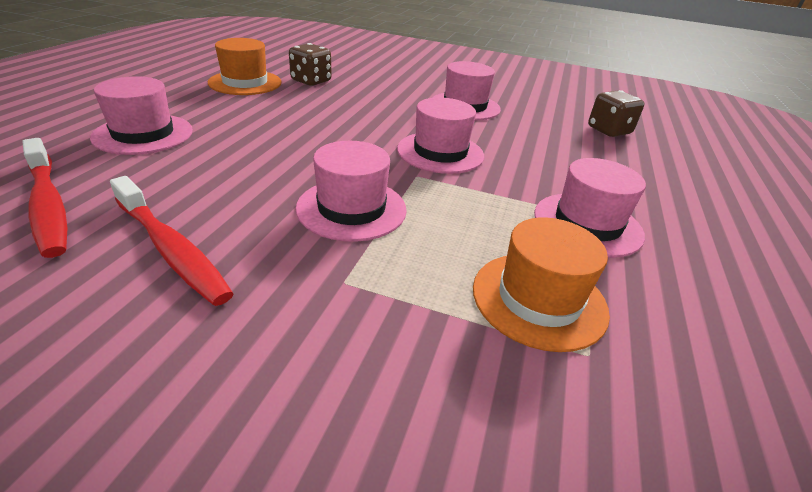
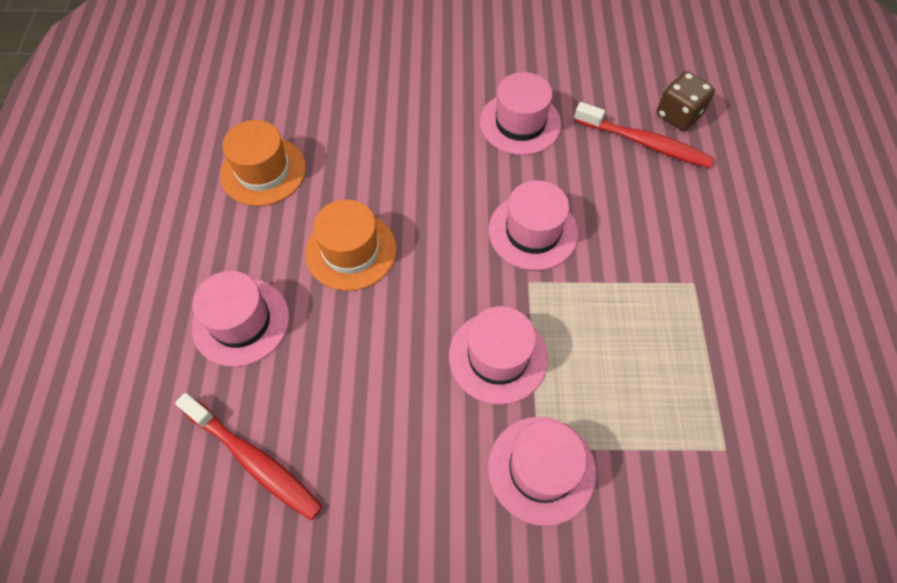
camera: 15 degrees left, 25 degrees up
(171, 249) = (392, 468): red toothbrush -> red toothbrush (645, 143)
(311, 81) = (331, 135): brown dice -> none
(539, 299) = (680, 407): orange hat -> orange hat (351, 251)
(587, 224) = (693, 296): pink hat -> pink hat (541, 469)

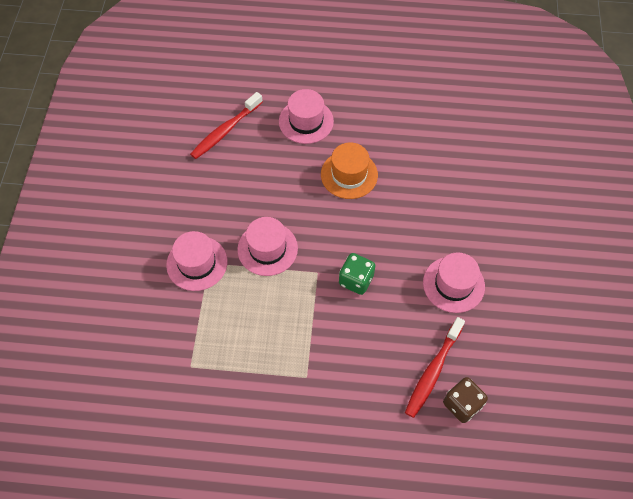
camera: 95 degrees right, 0 degrees up
(263, 171) = (413, 128): orange hat -> none
(533, 231) = (356, 280): pink hat -> green dice

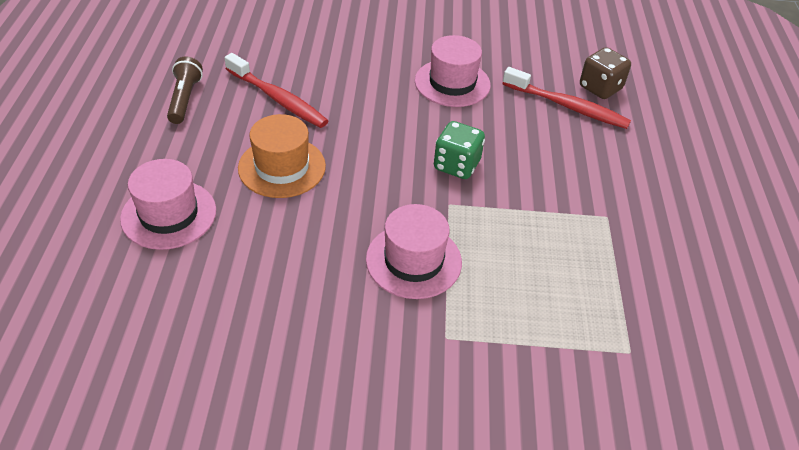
camera: 95 degrees left, 15 degrees down
(197, 263) = (447, 355): pink hat -> none
(225, 131) = (165, 327): red toothbrush -> red toothbrush (278, 99)
(413, 115) = (185, 99): none -> brown flashlight

